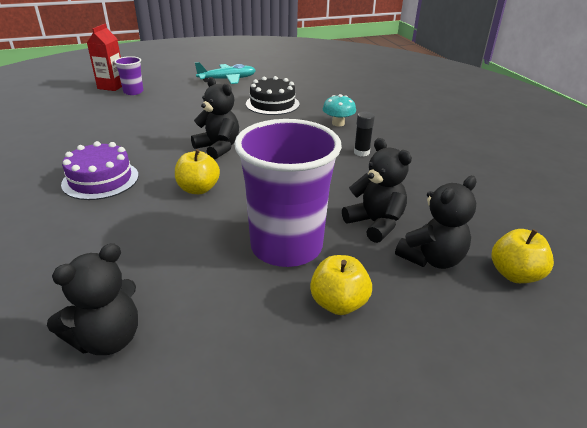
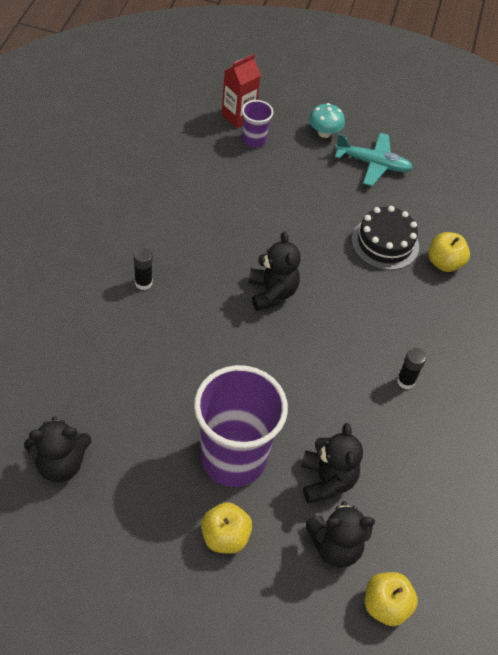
camera: 30 degrees right, 20 degrees up
(100, 179) = (143, 283): purple cake -> black glue stick
(198, 189) = (213, 344): yellow apple -> yellow apple (444, 263)
(338, 123) = (426, 319): turquoise mushroom -> turquoise mushroom (324, 132)

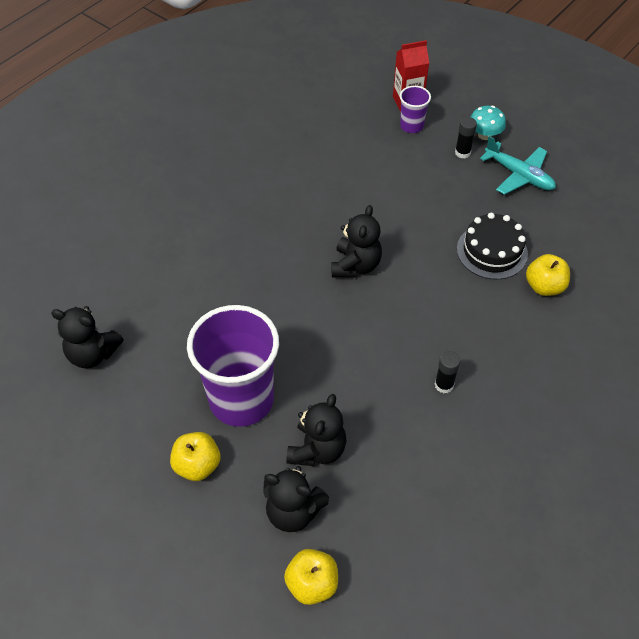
camera: 30 degrees right, 0 degrees up
(143, 283) = (243, 224): black glue stick -> black glue stick (462, 153)

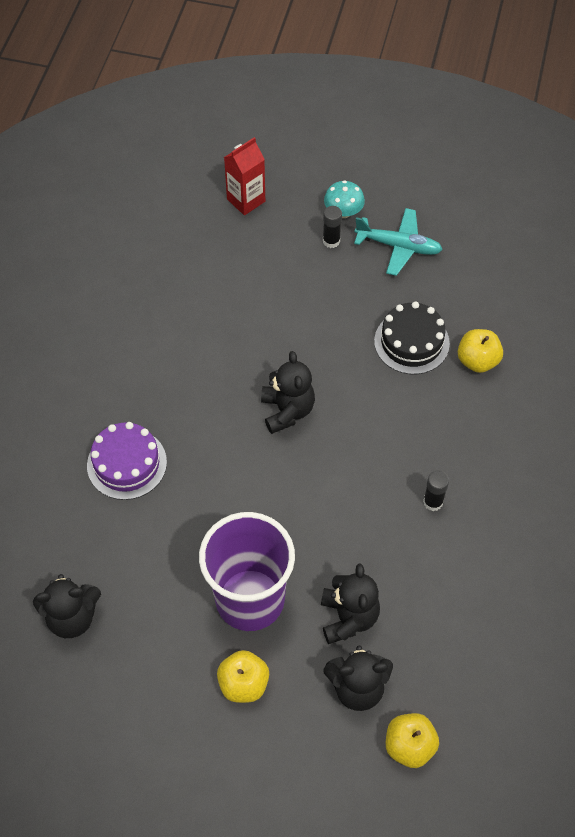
camera: 25 degrees left, 5 degrees up
(203, 257) = (127, 463): none -> purple cake
(411, 126) = (264, 228): purple cup -> none

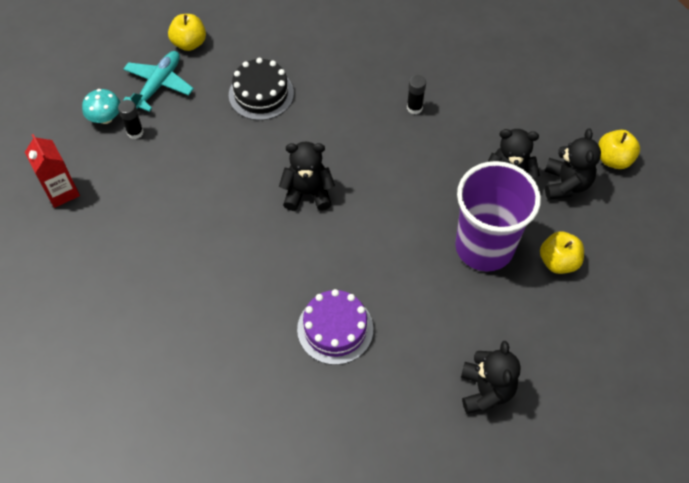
camera: 80 degrees left, 0 degrees up
(477, 361) = (291, 55): yellow apple -> yellow apple (189, 43)

